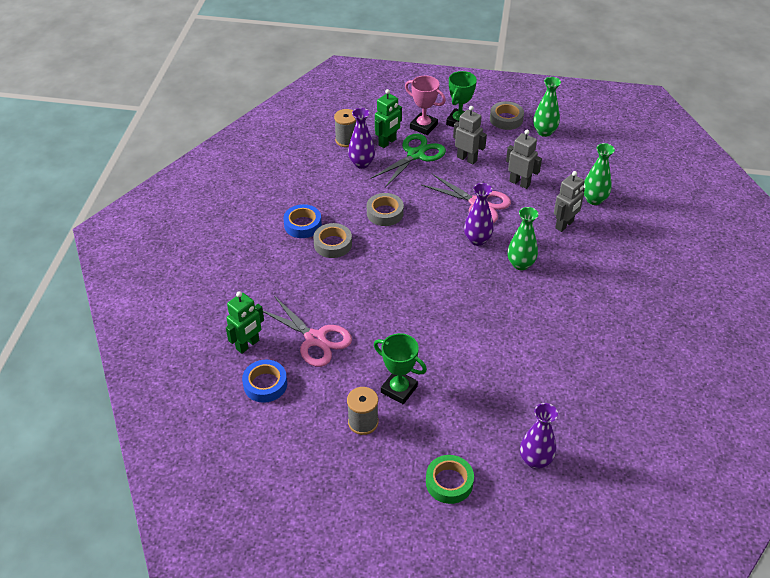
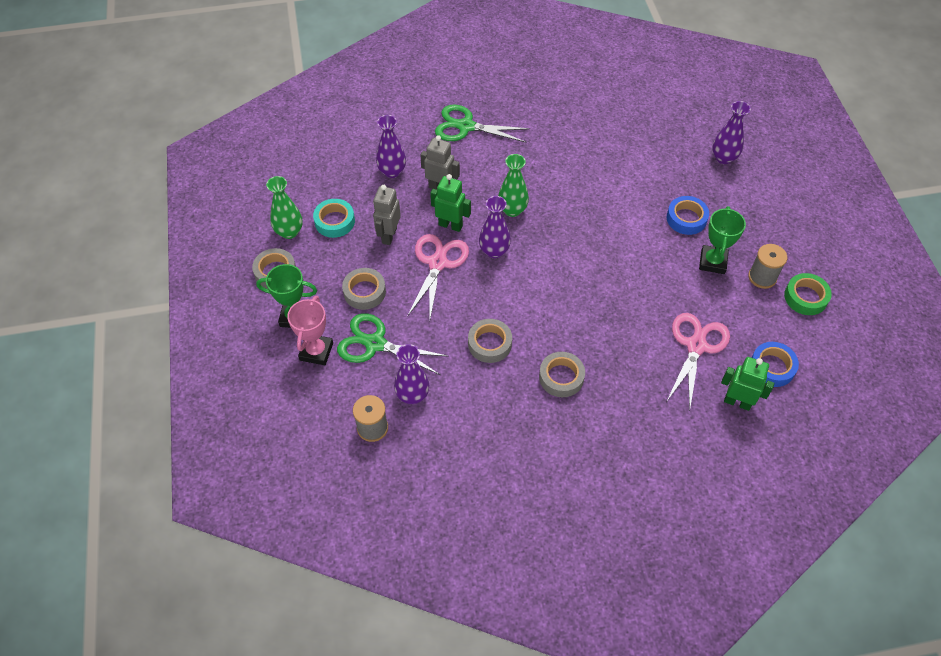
camera: 110 degrees left, 10 degrees up
(303, 225) = (545, 419): blue tape -> blue tape (686, 218)
(387, 142) = (361, 380): green robot -> green robot (450, 225)
(449, 482) = (778, 204): green tape -> green tape (805, 297)
(467, 159) = (364, 292): grey robot -> grey tape
(546, 156) = (334, 221): none -> turquoise tape
(594, 200) = (392, 171): green vase -> purple vase
(641, 261) = (466, 126): none -> green scissors

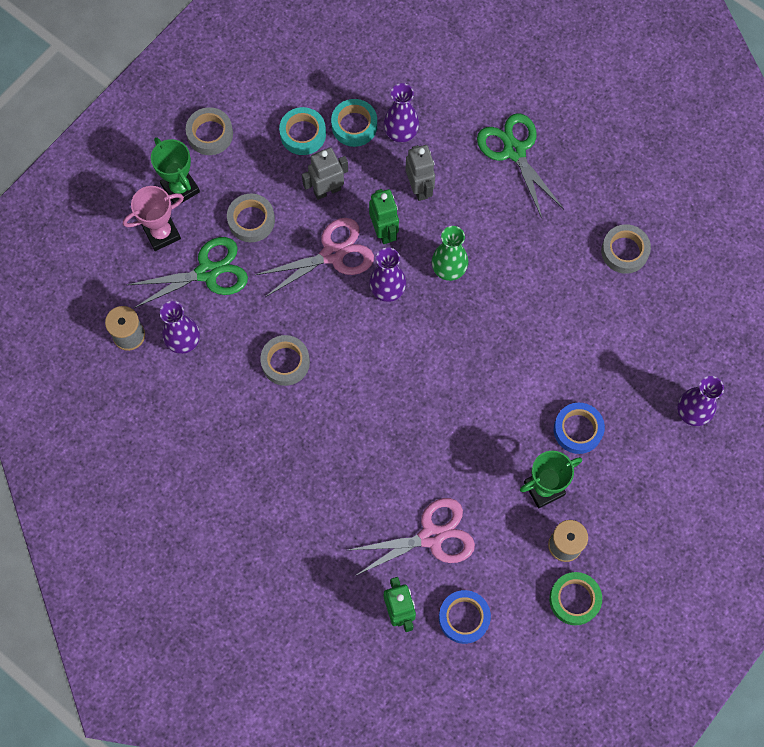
camera: 50 degrees right, 15 degrees up
(289, 232) = (260, 108): green vase -> none
(360, 191) = (354, 125): none -> turquoise tape
(375, 344) = (207, 272): green scissors -> green scissors turned 90 degrees clockwise
(561, 377) = (301, 446): grey tape -> grey tape (624, 251)

